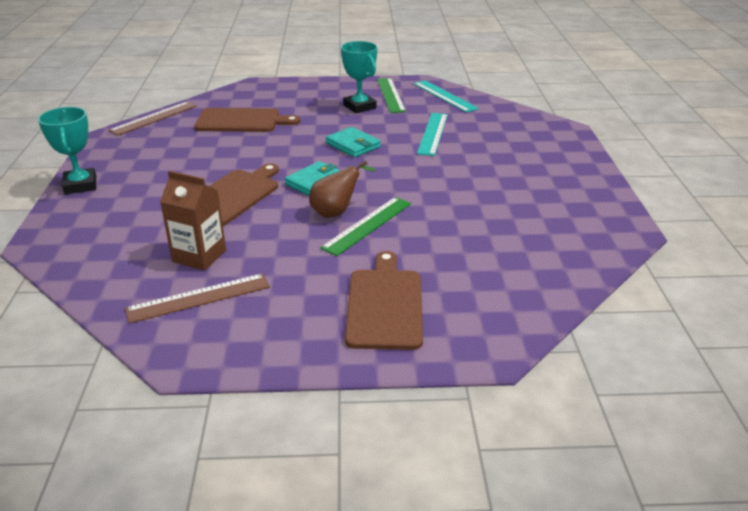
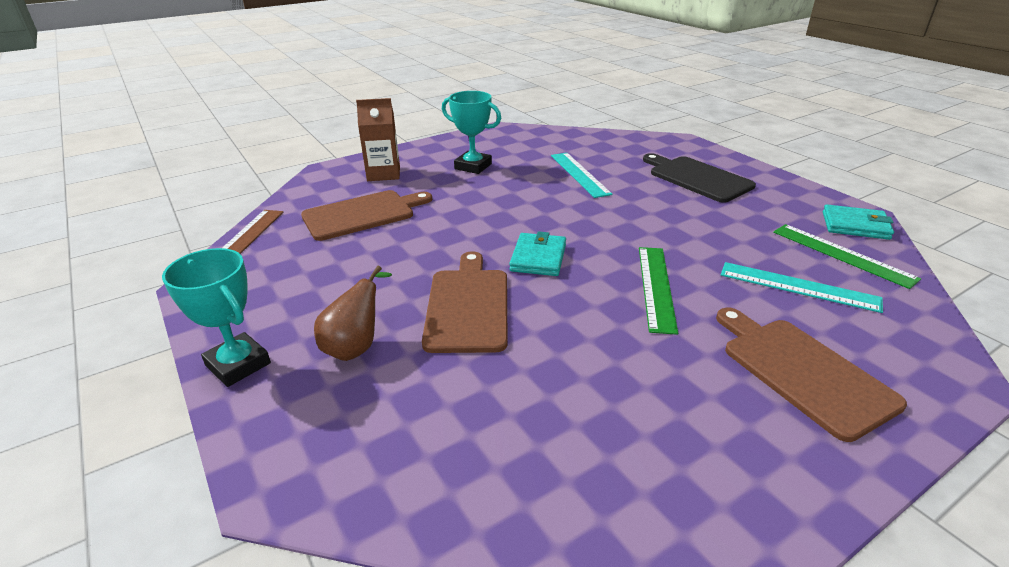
camera: 30 degrees left, 0 degrees up
(199, 256) = (530, 400): brown carton -> brown carton (383, 174)
(199, 298) = (607, 461): brown ruler -> none
(336, 212) = (606, 284): brown pear -> brown pear (356, 347)
(353, 145) = (521, 206): turquoise wallet -> turquoise wallet (855, 225)
(390, 95) = (487, 147): green ruler -> green ruler (842, 254)
(444, 96) = (539, 137): turquoise ruler -> turquoise ruler (798, 287)
(528, 162) = (697, 178): none -> black cutting board

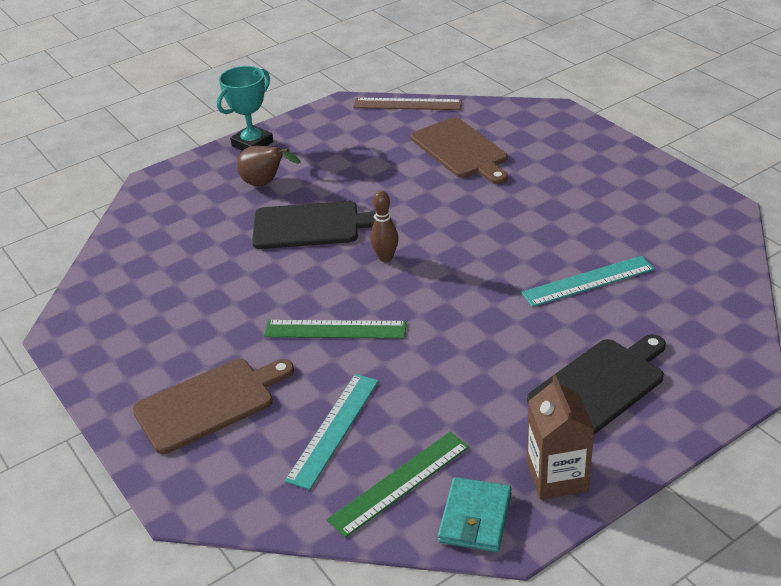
camera: 90 degrees right, 5 degrees up
(383, 174) = (556, 146): brown carton -> brown carton (557, 477)
(468, 306) = (311, 226): brown cutting board -> black cutting board
(473, 166) = (590, 200): turquoise trophy -> none
(538, 258) = (386, 258): turquoise wallet -> brown bowling pin

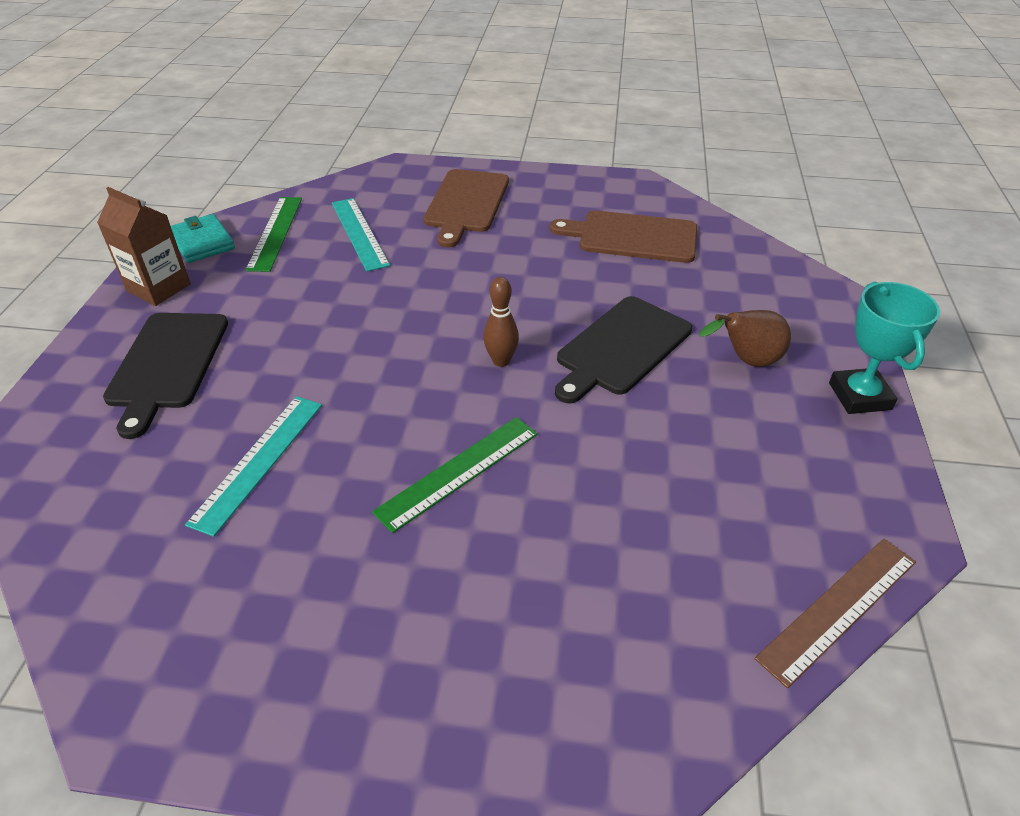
camera: 130 degrees right, 5 degrees up
(335, 329) = (452, 283): green ruler -> green ruler (458, 472)
(461, 150) = (630, 564): brown cutting board -> brown cutting board (632, 237)

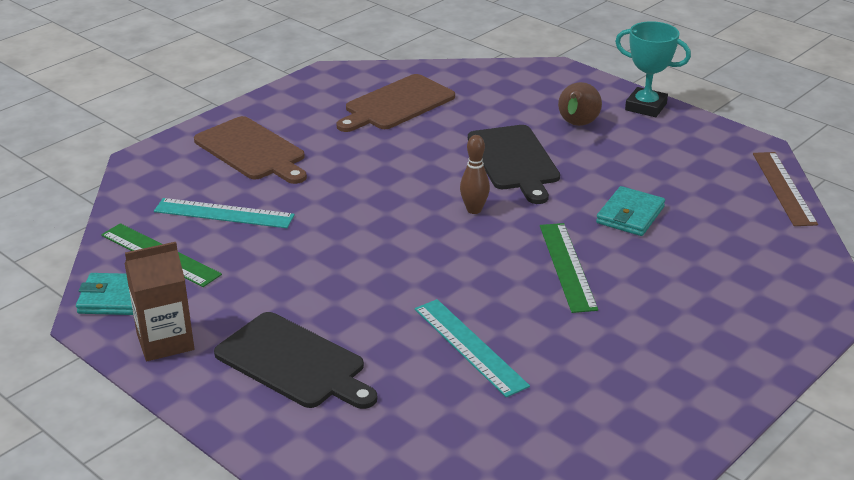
camera: 55 degrees left, 10 degrees down
(610, 480) = (630, 215): none -> turquoise wallet

